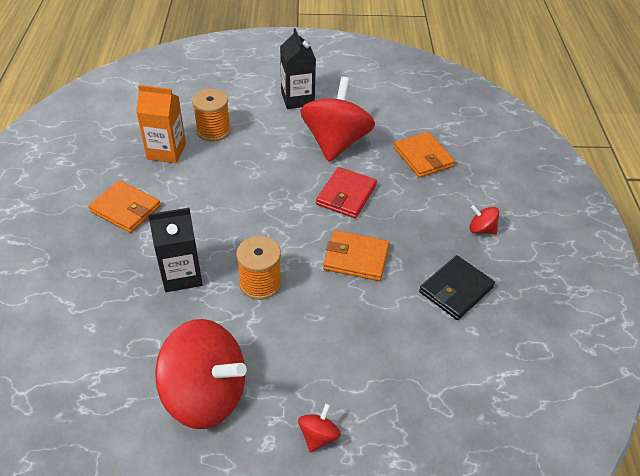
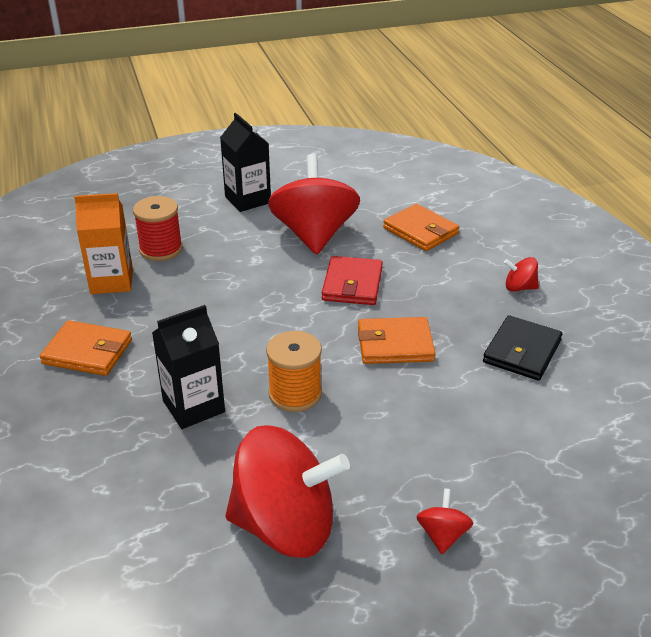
camera: 15 degrees left, 10 degrees down
(213, 130) = (161, 249): orange spool -> red spool

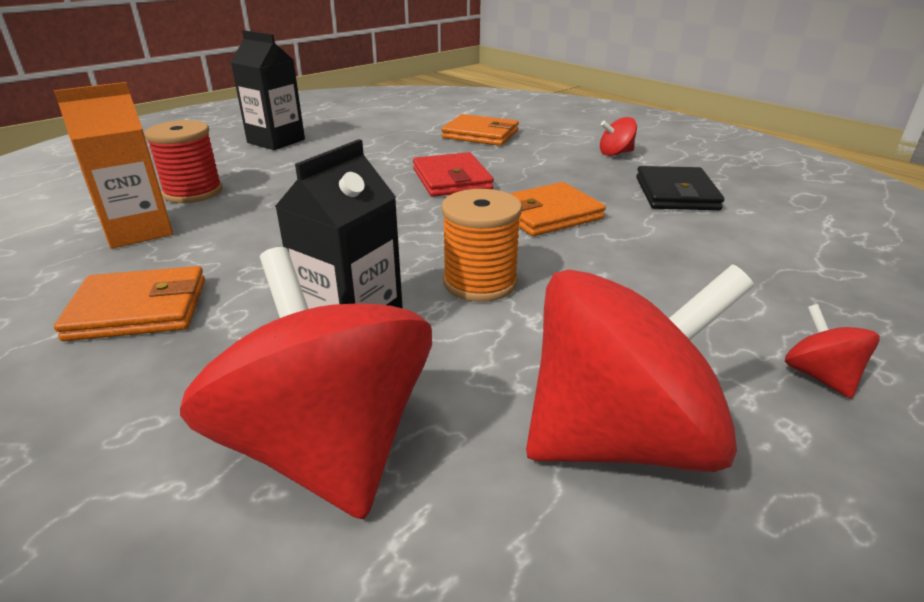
camera: 25 degrees left, 5 degrees down
(314, 235) = (374, 153): red spinning top -> red spinning top (328, 447)

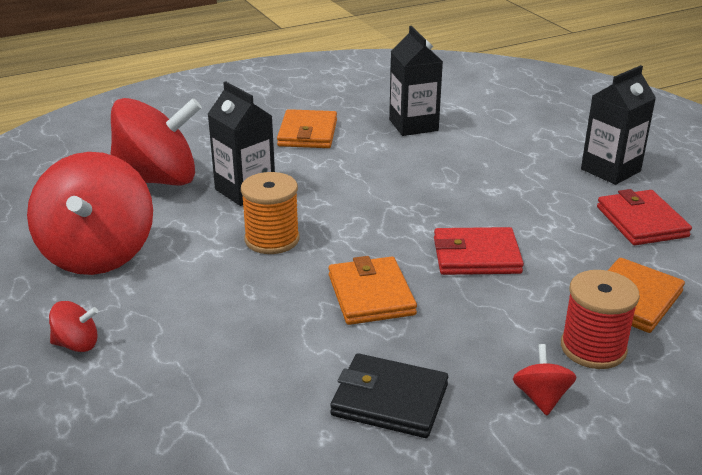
camera: 105 degrees right, 0 degrees up
(138, 231) = (413, 125): orange carton -> black carton
(193, 192) = (479, 138): red spool -> red spool (593, 348)
(368, 132) = (641, 222): none -> red wallet

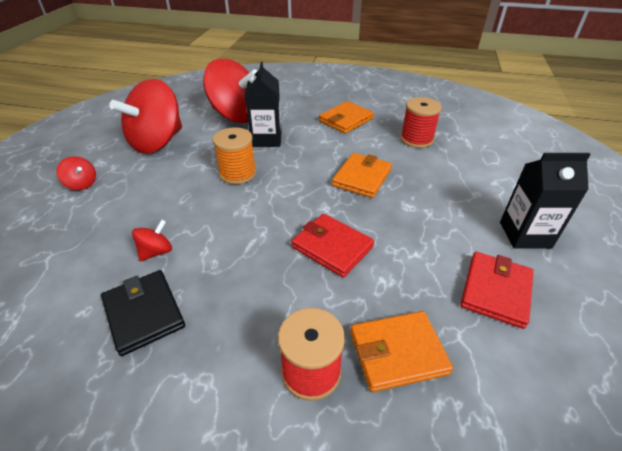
camera: 40 degrees right, 10 degrees up
(371, 295) = (235, 236): orange wallet -> orange wallet (362, 178)
(413, 125) = (416, 139): black carton -> red spool
(541, 397) = (222, 383): red spinning top -> red spinning top (156, 252)

